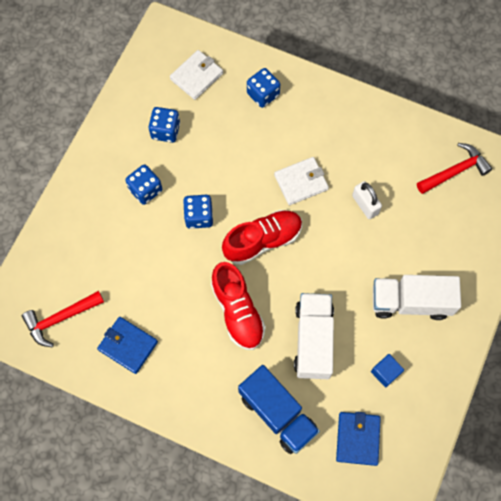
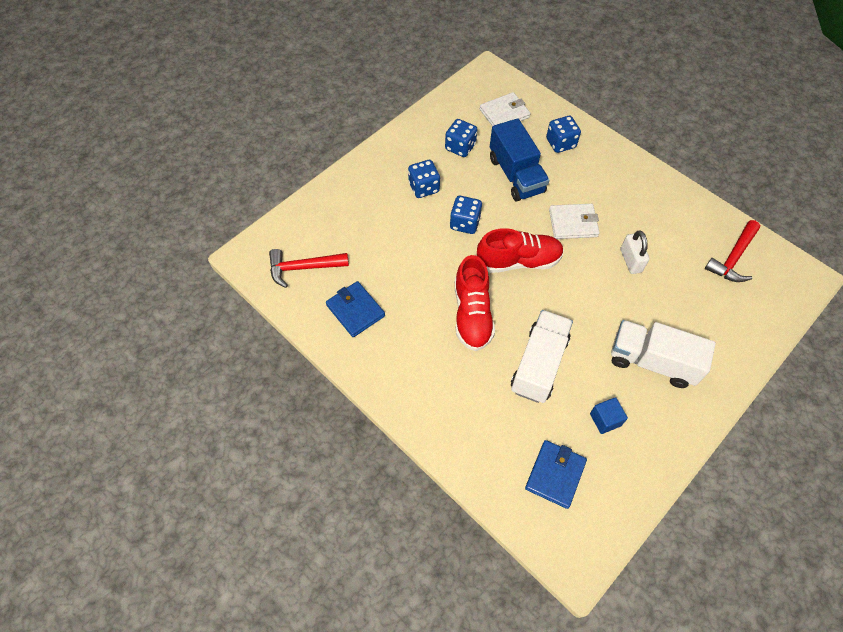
camera: 20 degrees right, 10 degrees down
(277, 413) = (479, 420): blue truck -> blue truck (516, 175)
(455, 171) = (733, 258): red hammer -> red hammer turned 135 degrees clockwise

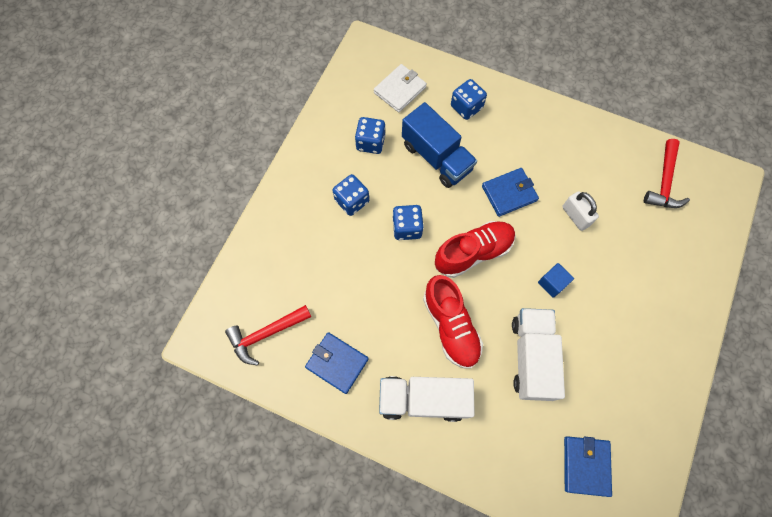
camera: 20 degrees left, 10 degrees up
(573, 223) = (509, 193): white wallet -> blue wallet
(605, 419) = (610, 392): blue cube -> blue cube (552, 283)
(652, 361) = (630, 316): white truck -> white truck (423, 399)

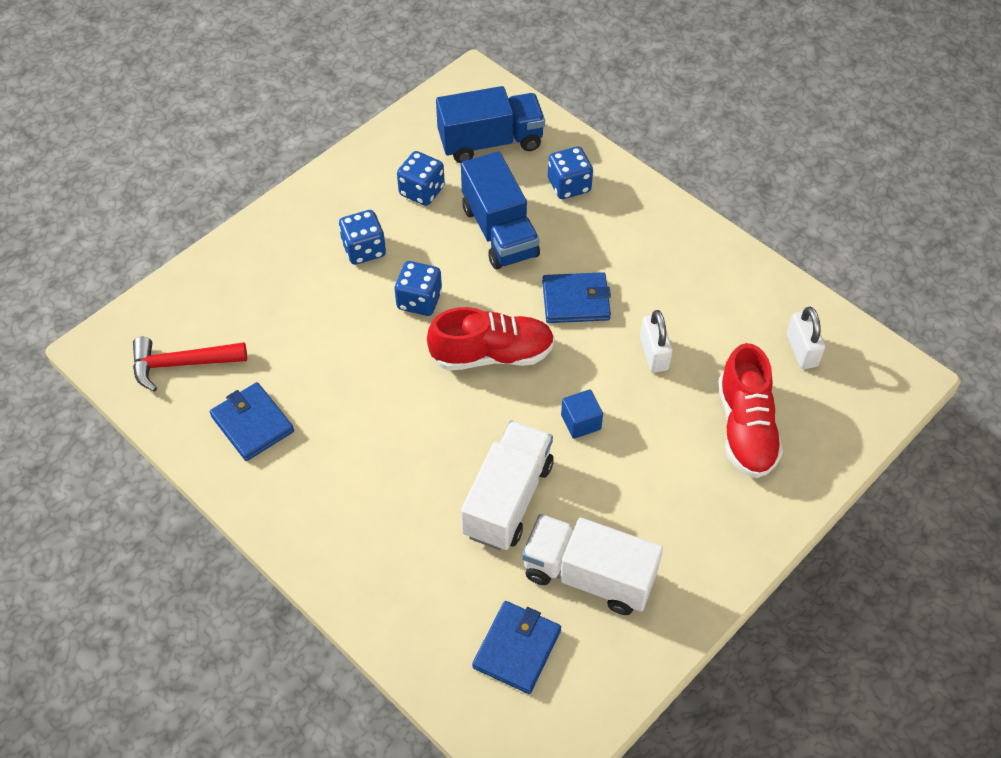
camera: 20 degrees right, 15 degrees down
(400, 90) = (490, 142): white wallet -> blue truck
(423, 399) = (341, 500): white truck -> white truck (588, 576)
(450, 326) = (419, 429): red shoe -> red shoe (745, 428)
(664, 182) = (801, 350): red hammer -> white padlock

